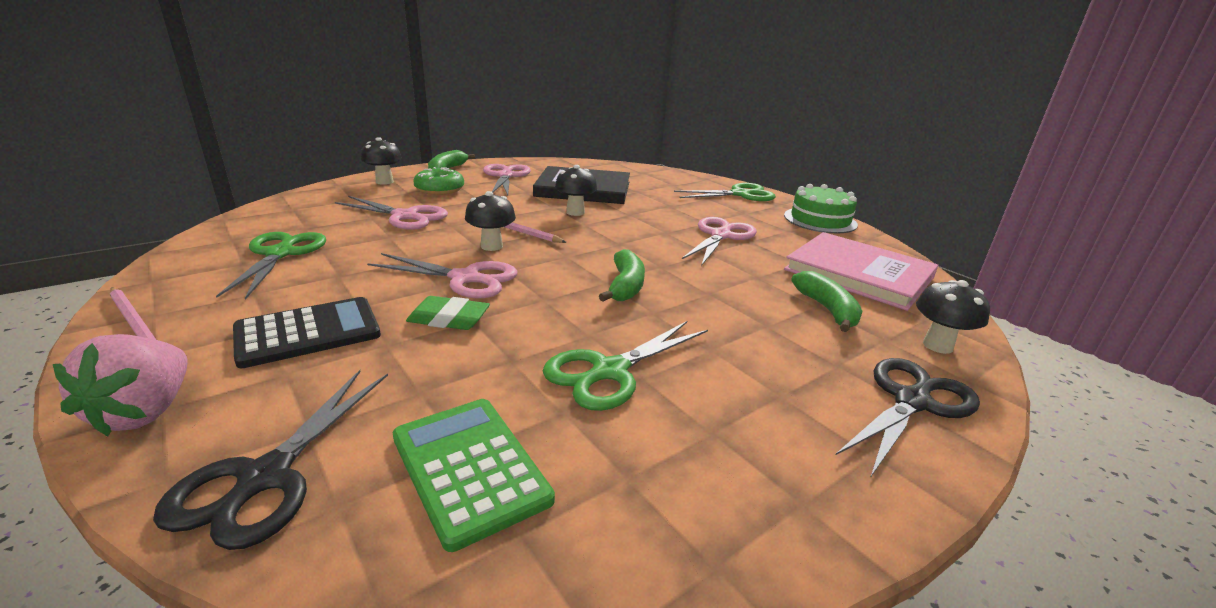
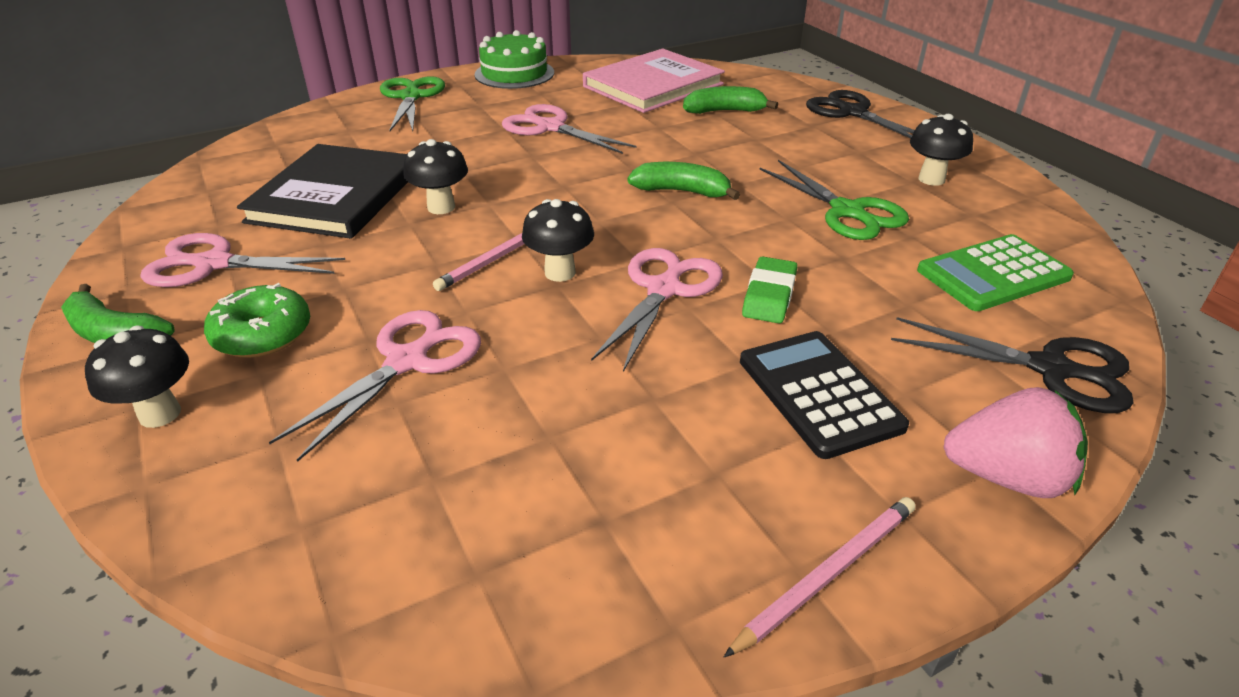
camera: 80 degrees left, 10 degrees up
(280, 254) = (564, 480): green scissors -> none
(937, 345) = (776, 88): black mushroom -> black mushroom (931, 179)

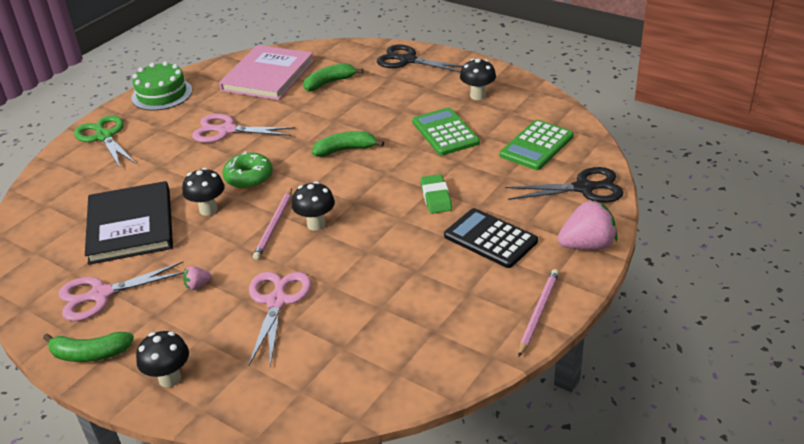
camera: 25 degrees left, 0 degrees up
(262, 334) = (180, 320): green donut -> green donut (249, 177)
(332, 296) = (198, 285): none -> pink strawberry
(664, 290) = (380, 213): pink scissors -> none
(847, 211) = (445, 132): green scissors -> green calculator

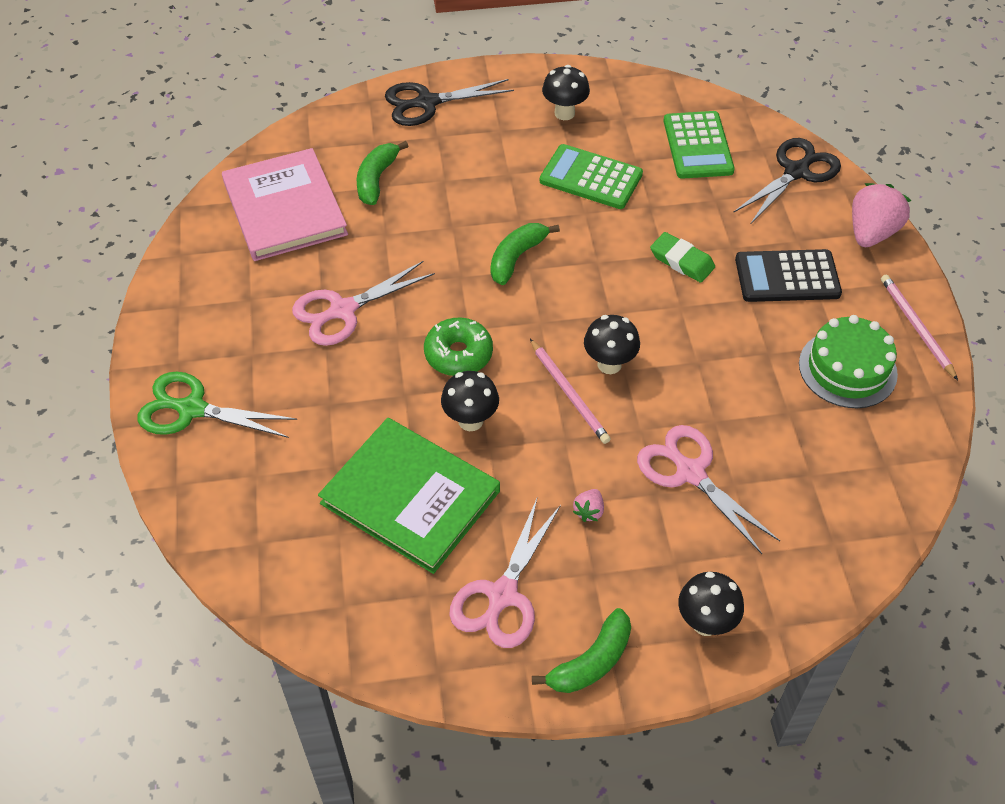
camera: 45 degrees left, 15 degrees up
(131, 226) = (410, 497): black book -> green book
(162, 94) = (179, 308): green cake -> green cake (847, 369)

